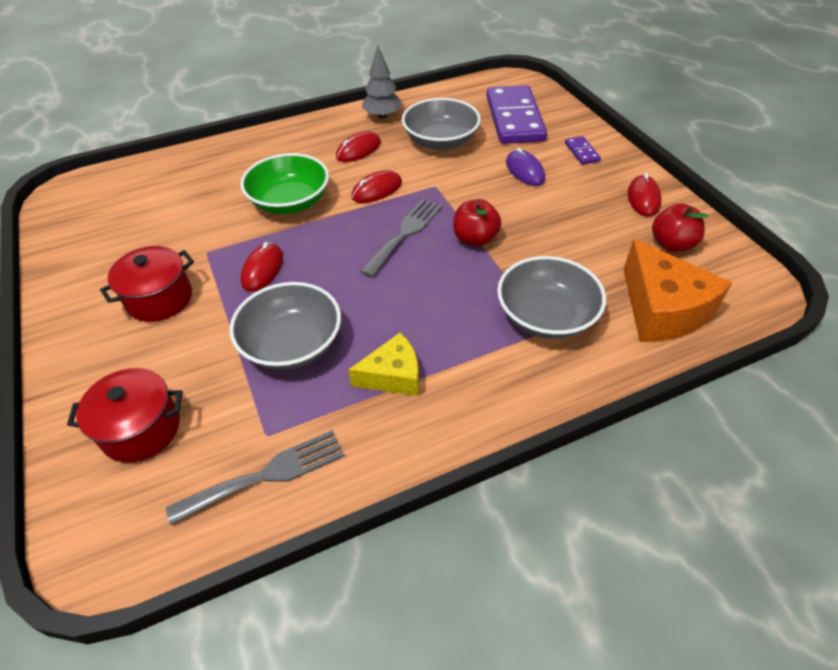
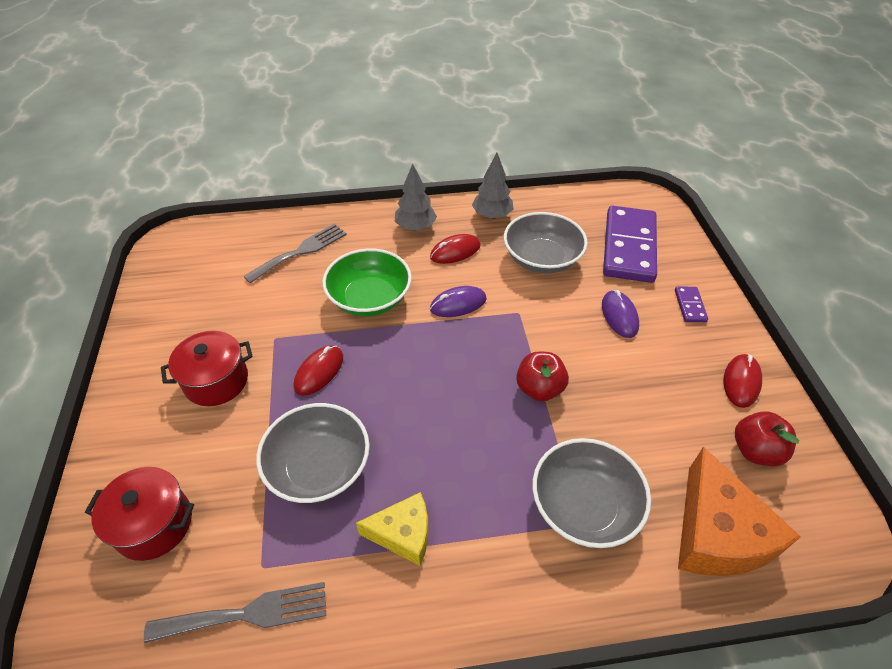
camera: 15 degrees right, 0 degrees up
(313, 138) = (415, 227): none -> grey tree
(377, 190) = (458, 304): red mouse -> purple mouse
(405, 233) = (469, 364): grey fork -> grey fork (301, 251)

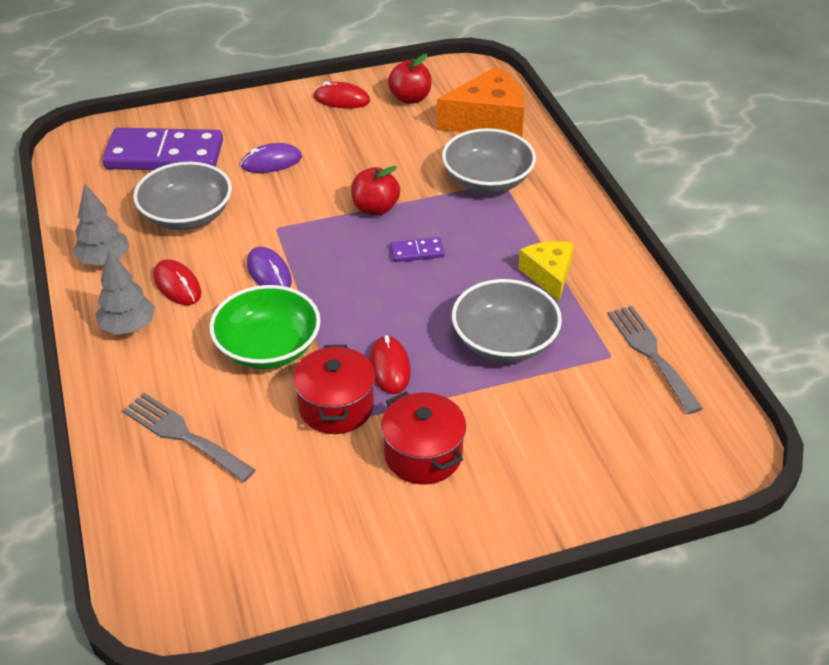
camera: 100 degrees left, 5 degrees down
(154, 524) = (604, 445): red pot -> red pot (336, 407)
(319, 372) = (389, 367): red mouse -> red mouse turned 60 degrees clockwise
(689, 306) = (252, 120): purple domino -> purple domino (417, 252)

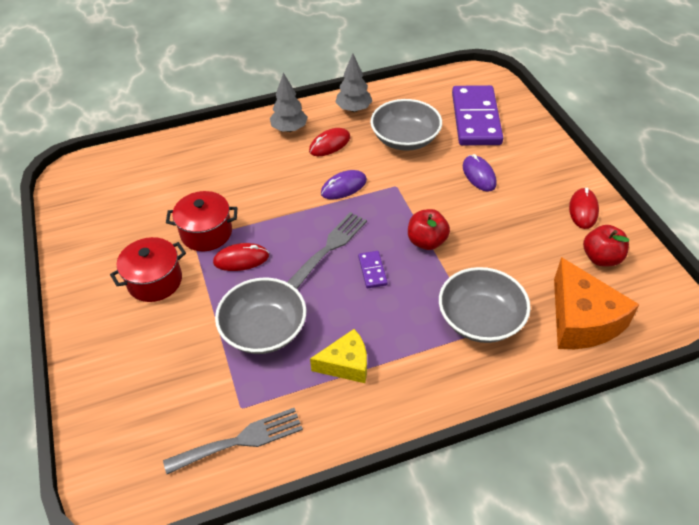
camera: 90 degrees right, 5 degrees up
(183, 435) = (193, 165): grey fork -> grey fork (330, 247)
(268, 347) = (266, 194): green bowl -> none

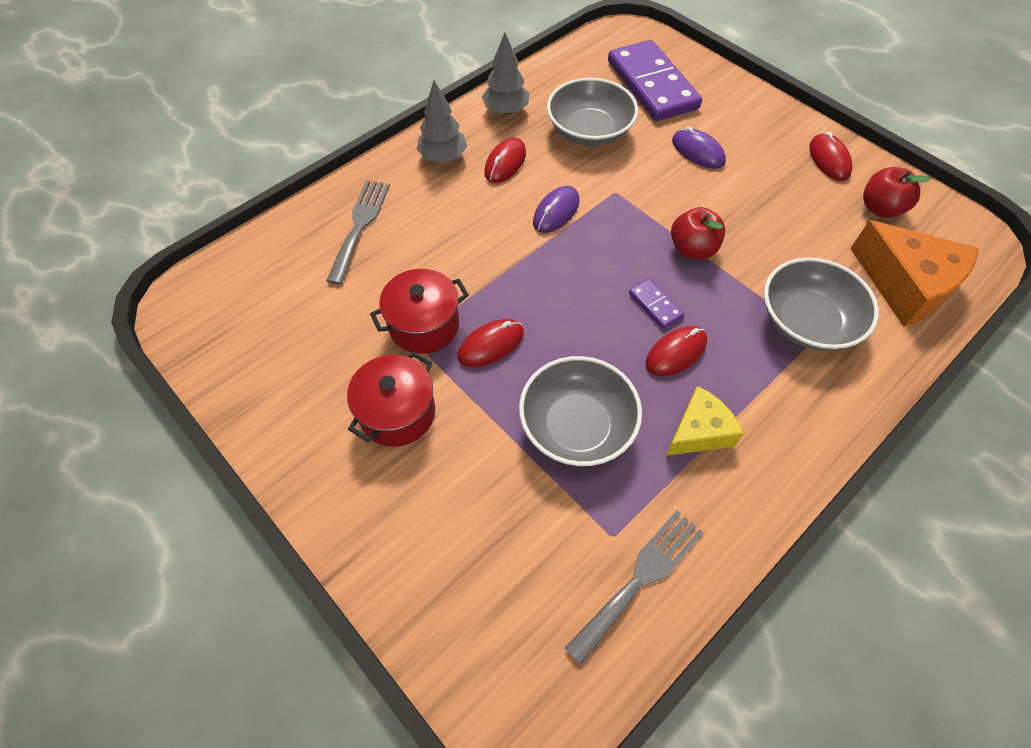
camera: 25 degrees left, 10 degrees up
(330, 247) = (588, 292): grey fork -> grey fork (359, 226)
(365, 307) = (676, 353): none -> red mouse

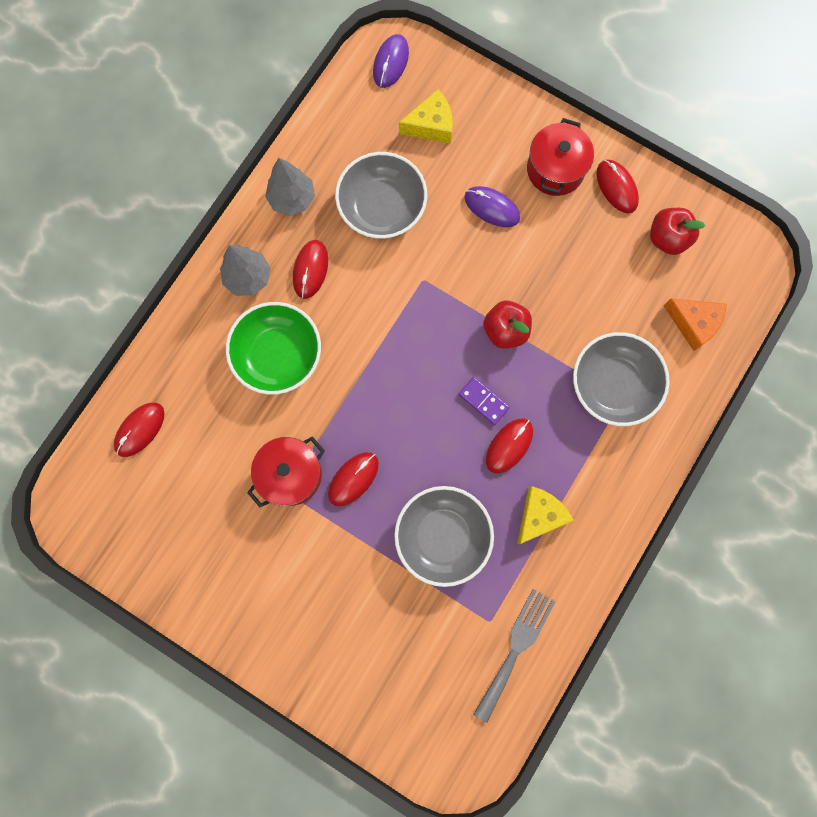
camera: 15 degrees left, 20 degrees up
(286, 252) = (140, 429): none -> red mouse
(359, 226) = (196, 382): grey fork -> none
(397, 413) = (296, 564): red pot -> red pot (555, 169)
(449, 221) = (278, 355): none -> green bowl
(556, 212) = (374, 318): purple mouse -> purple mouse (391, 62)
(652, 85) = (431, 125): purple domino -> yellow cheese
(906, 285) = (693, 323): orange cheese -> orange cheese, size x0.61

